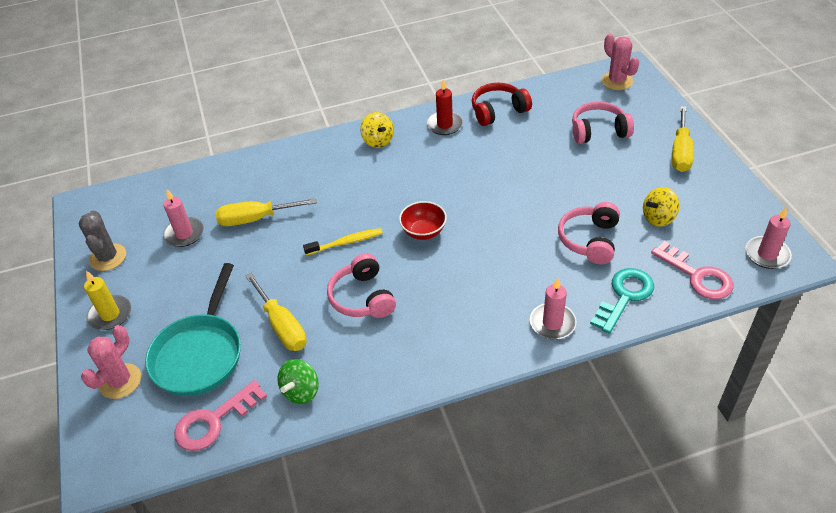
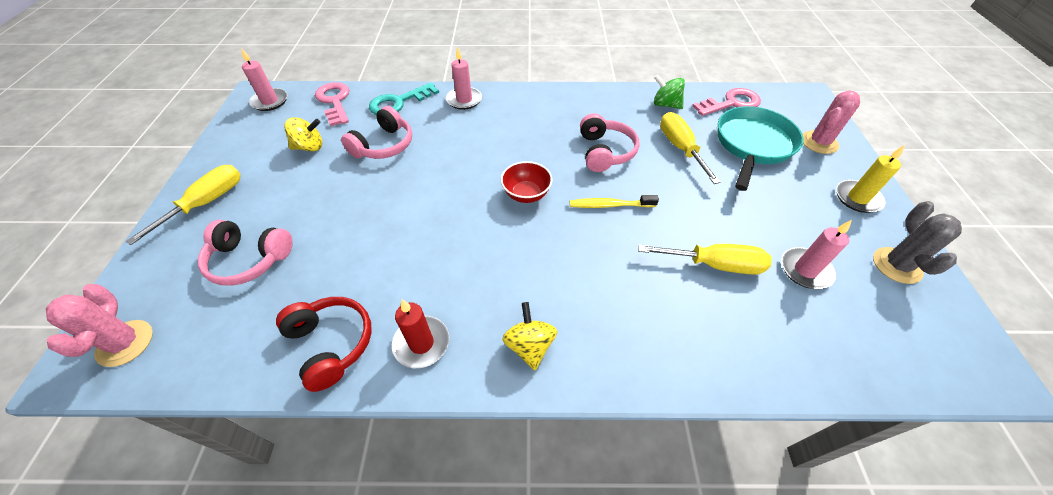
camera: 165 degrees left, 5 degrees up
(301, 391) = (665, 104): green spinning top -> green spinning top turned 105 degrees counterclockwise
(498, 111) = (331, 344): red headphones -> red headphones turned 120 degrees counterclockwise

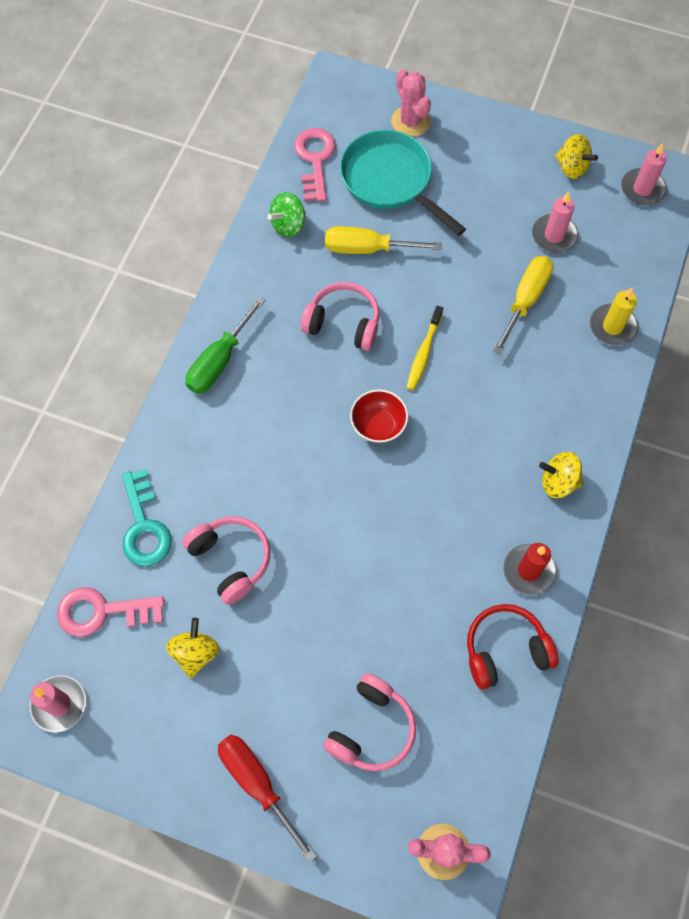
camera: 70 degrees left, 15 degrees up
(206, 203) = (257, 783): yellow screwdriver -> red screwdriver
(464, 100) = (176, 443): pink candle -> pink candle (642, 189)
(535, 102) = (219, 361): none -> green screwdriver
(857, 198) = (493, 142): yellow candle -> yellow candle (612, 326)
(896, 265) = (571, 168): grey cactus -> yellow spinning top

